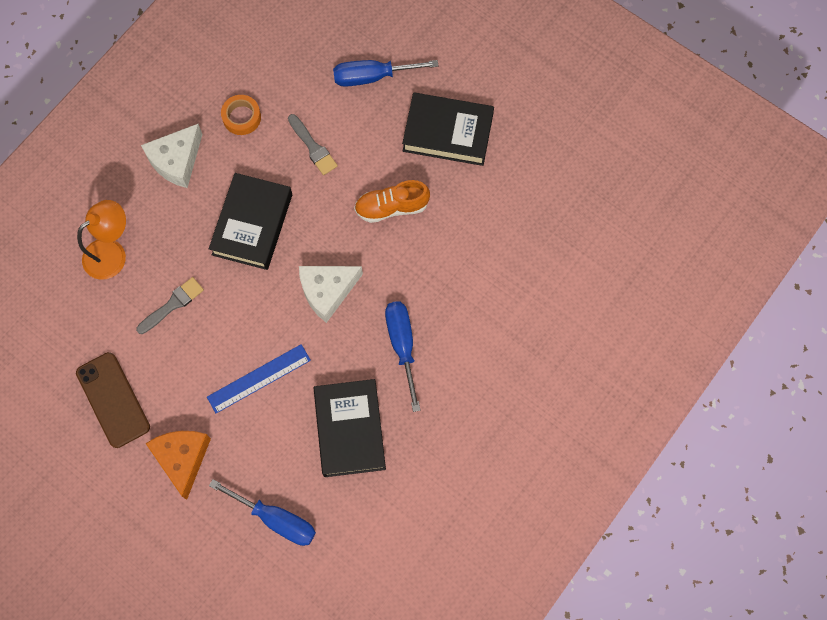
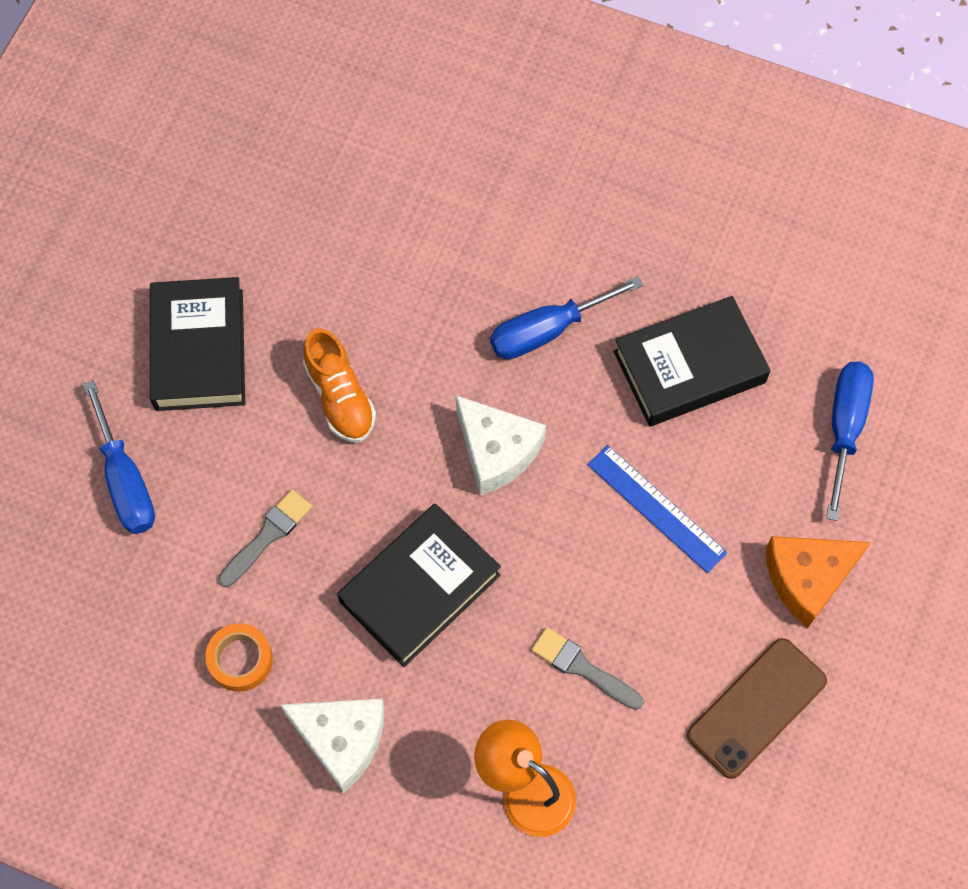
camera: 105 degrees left, 5 degrees down
(252, 224) = (420, 589): black book -> black book turned 45 degrees counterclockwise

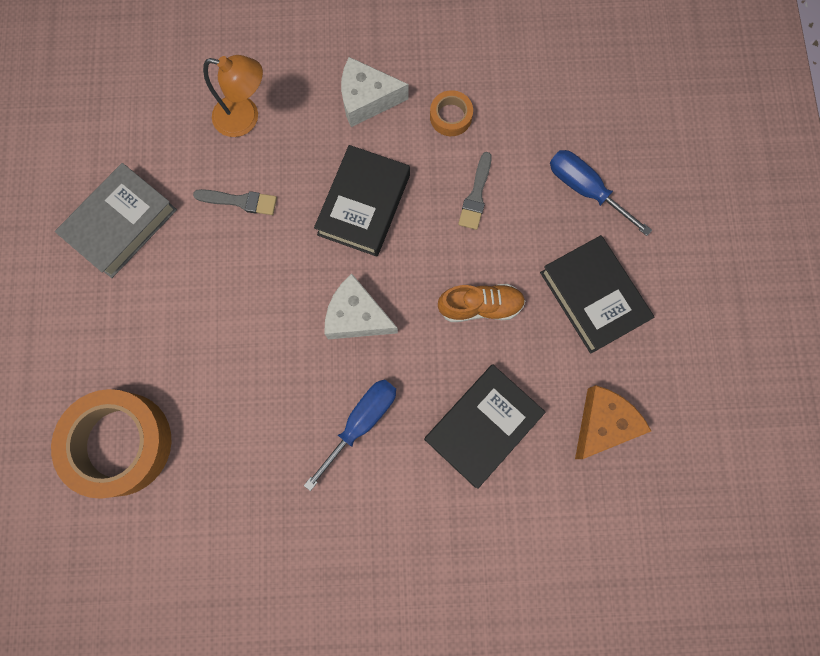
camera: 155 degrees right, 10 degrees up
(340, 397) = (480, 306): orange shoe -> orange shoe turned 135 degrees clockwise
(656, 508) = (232, 325): blue ruler -> none
(689, 367) = (248, 440): black book -> black book (482, 426)
(756, 708) = (121, 224): brown phone -> grey book
(807, 578) = (114, 321): orange cheese -> orange cheese (603, 424)
(845, 428) = (120, 443): blue screwdriver -> orange tape

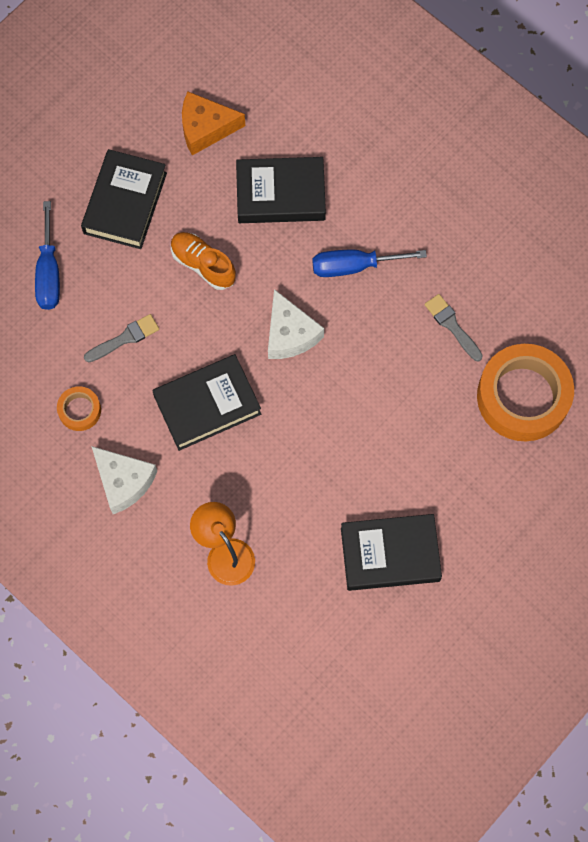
camera: 135 degrees left, 5 degrees down
(121, 224) = (390, 554): grey book -> black book
(240, 201) = (290, 490): grey brush -> grey brush (452, 325)

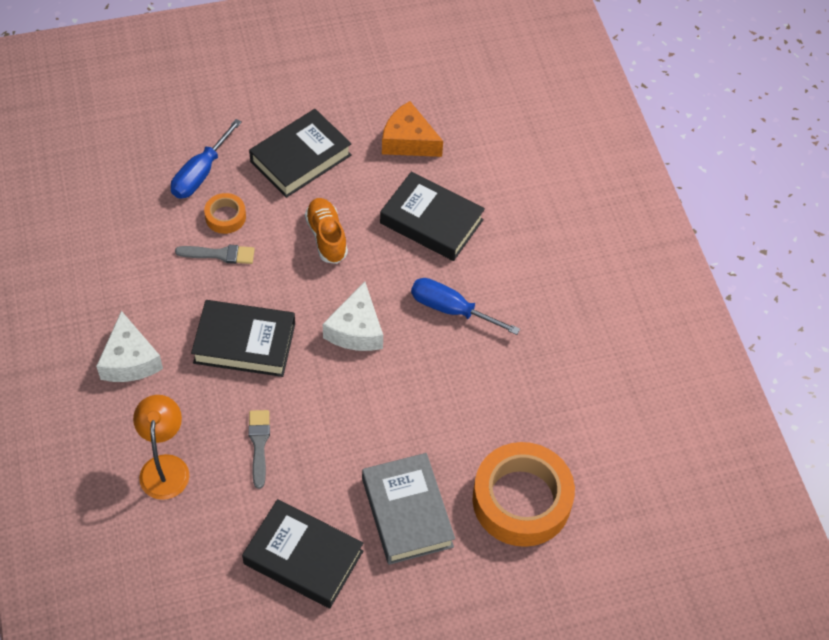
camera: 30 degrees right, 15 degrees down
(79, 410) = (140, 286): orange tape -> orange tape (225, 217)
(443, 464) = (407, 512): none -> grey book
(452, 325) = (501, 405): grey brush -> grey brush (259, 444)

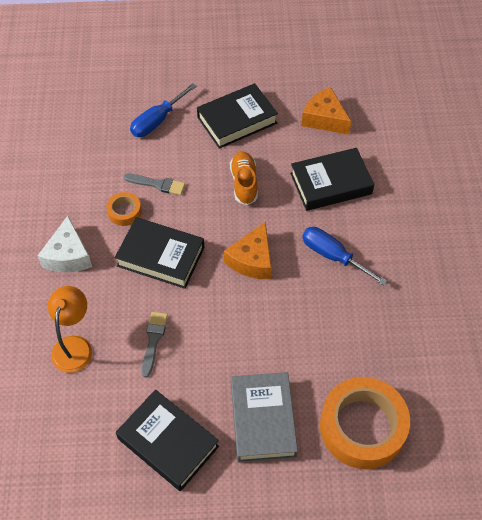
camera: 15 degrees right, 0 degrees up
(225, 217) = (168, 156): orange tape -> orange tape (124, 212)
(356, 329) = (252, 260): white cheese -> orange cheese
(431, 221) = (330, 183): black book -> black book turned 60 degrees counterclockwise

